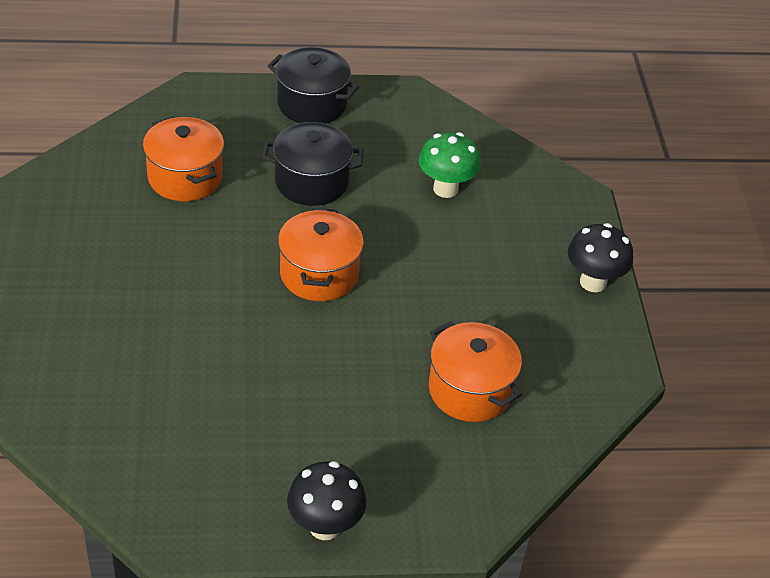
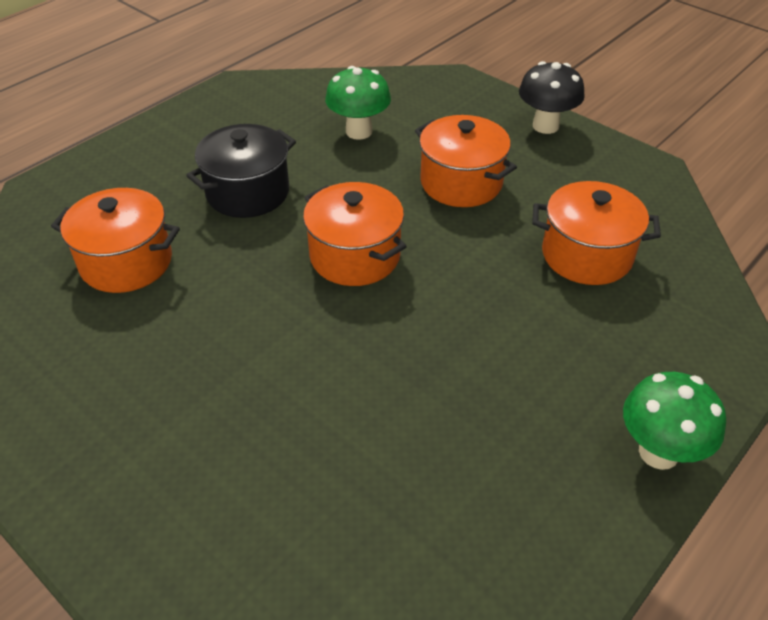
camera: 40 degrees left, 0 degrees up
(312, 104) = (166, 137): black pot -> none
(325, 526) = (658, 452): black mushroom -> green mushroom
(461, 278) = (461, 183): none -> orange pot

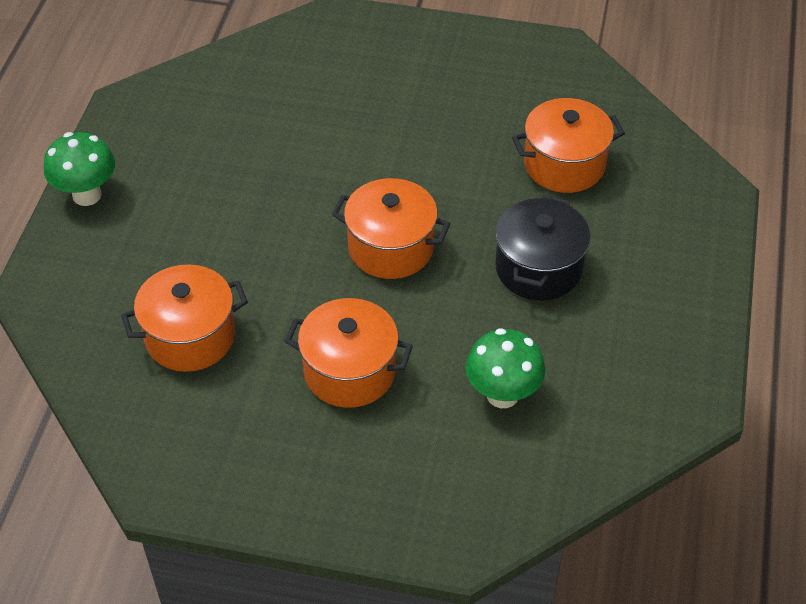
camera: 150 degrees right, 5 degrees up
(545, 126) = (303, 505): black mushroom -> none

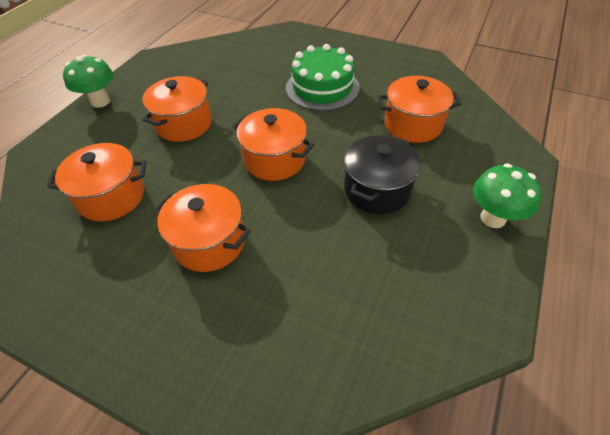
camera: 15 degrees right, 0 degrees up
(237, 213) = (184, 124): none -> orange pot
(420, 121) = (322, 87): none -> green cake
(502, 394) = (321, 284): green mushroom -> green mushroom (493, 218)

